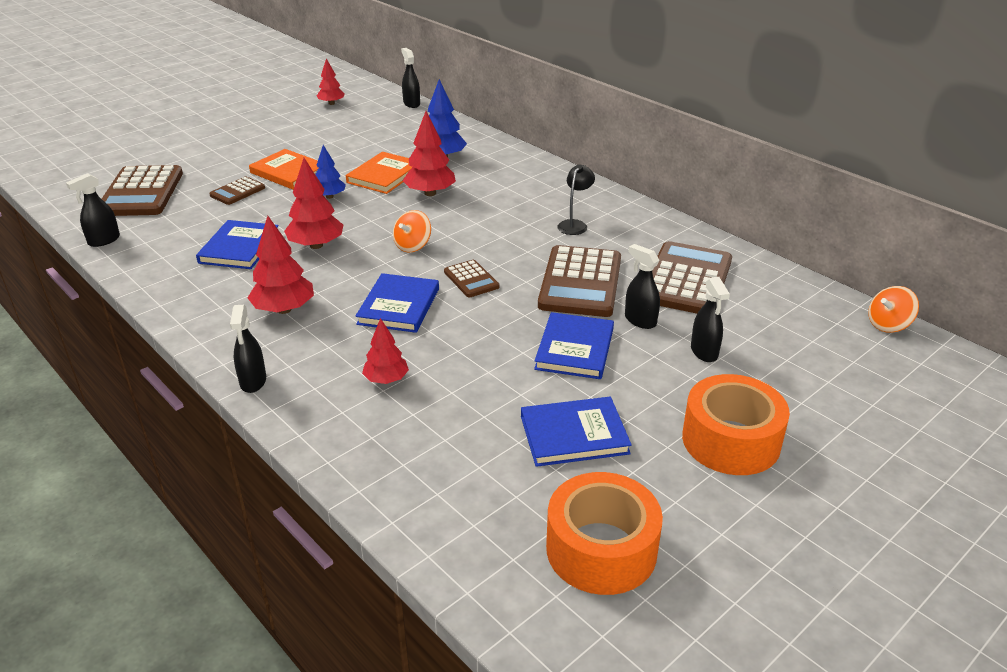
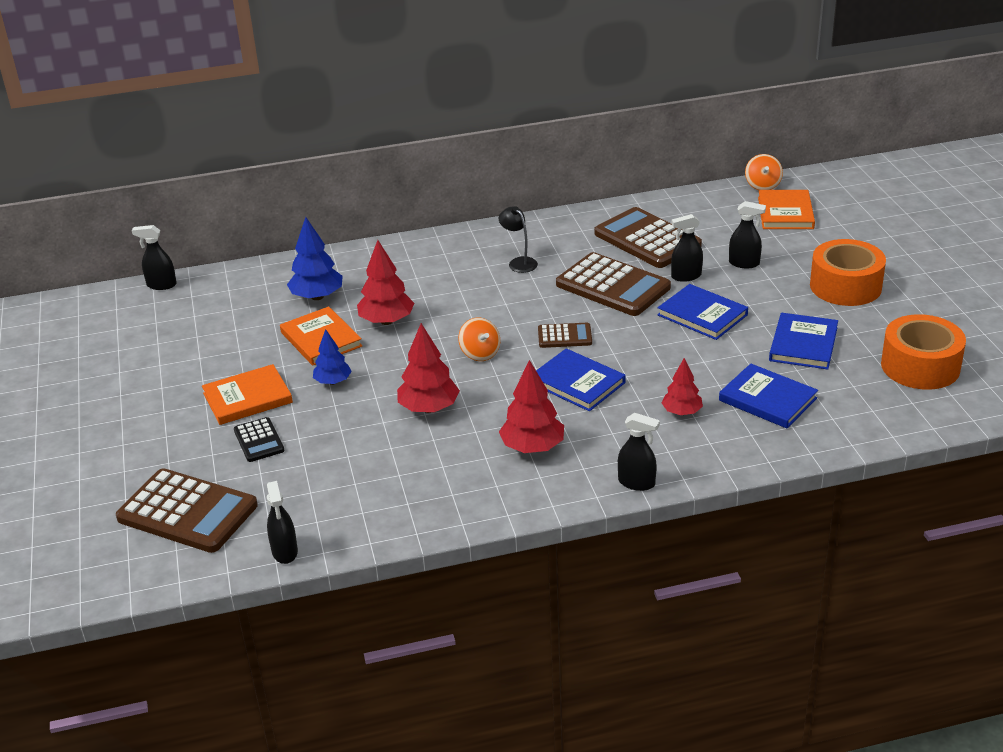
camera: 60 degrees left, 0 degrees up
(237, 192) = (259, 440): brown calculator -> black calculator
(239, 248) = (390, 457): blue book -> blue book (767, 399)
(331, 103) = (93, 337): red tree -> none
(847, 355) = (785, 213): none -> orange book

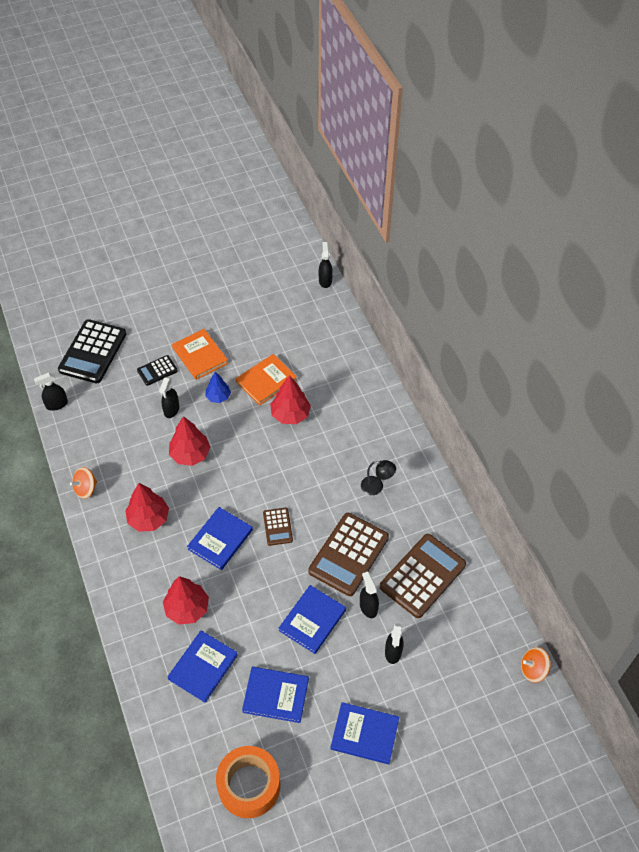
camera: 80 degrees right, 20 degrees up
(187, 512) = (93, 352): brown calculator -> black calculator
(317, 297) = (318, 369): blue tree -> none
(480, 353) = (254, 476): orange spinning top -> orange spinning top (86, 489)
(519, 262) = (376, 487): black lamp -> black lamp turned 60 degrees clockwise
(637, 483) = (110, 583): black spray bottle -> black spray bottle (171, 410)
(681, 412) = (187, 608): red tree -> red tree, size x1.56
(785, 213) = (484, 688): orange book -> none
(845, 286) = (364, 734): orange tape -> blue book

